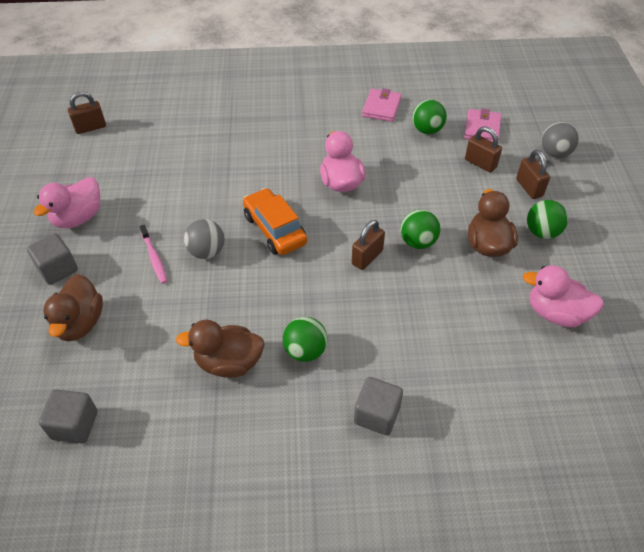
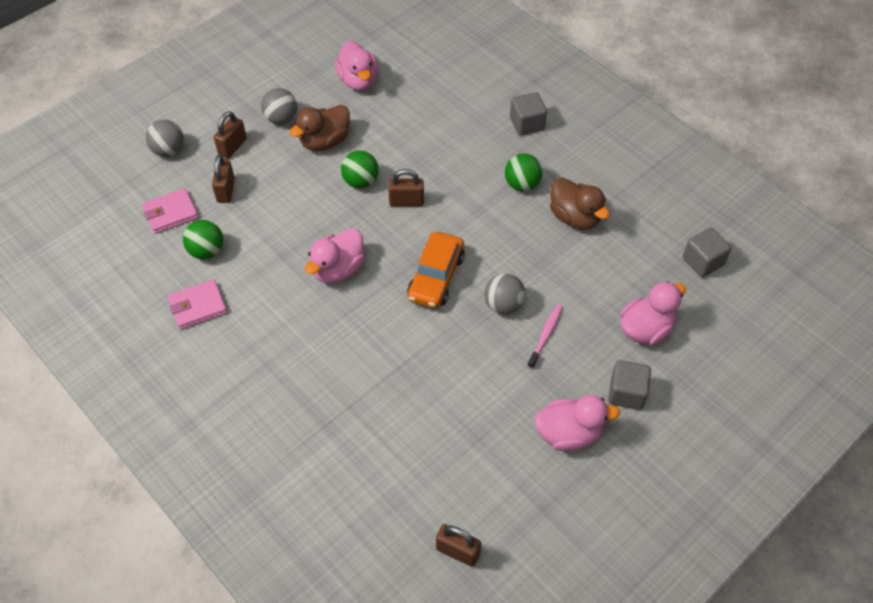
camera: 130 degrees left, 5 degrees up
(80, 323) = (646, 329): brown duck -> pink duck
(542, 232) = (281, 119): green ball -> grey ball

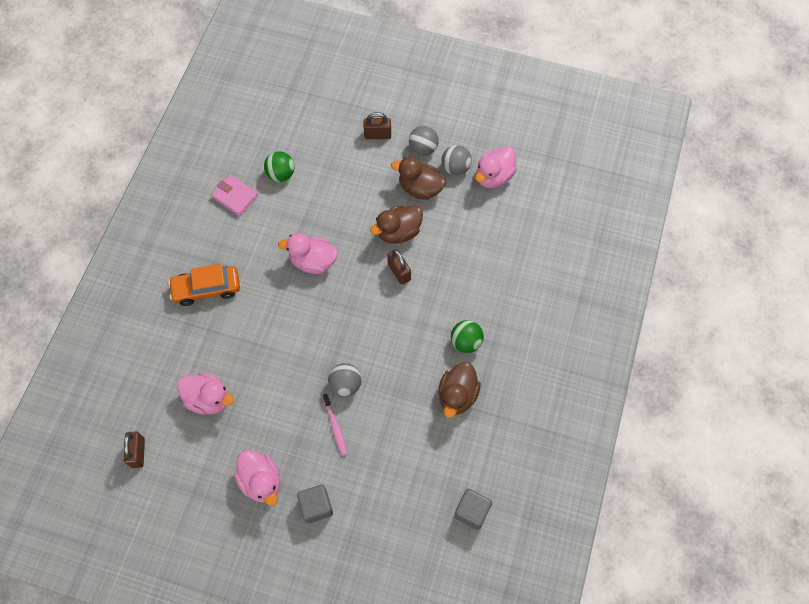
camera: 60 degrees right, 10 degrees up
(168, 150) = (350, 99): grey ball -> grey ball (455, 168)
(170, 213) = (298, 134): pink wallet -> none
(226, 190) = (337, 154): brown padlock -> none
(360, 181) = (398, 232): green ball -> brown duck
(436, 277) = (343, 327): orange car -> orange car (206, 289)
(527, 124) = (530, 315): grey cube -> none
(546, 335) = (335, 427): pink toothbrush -> pink toothbrush turned 75 degrees clockwise
(646, 329) = (381, 496): pink duck -> pink duck (208, 399)

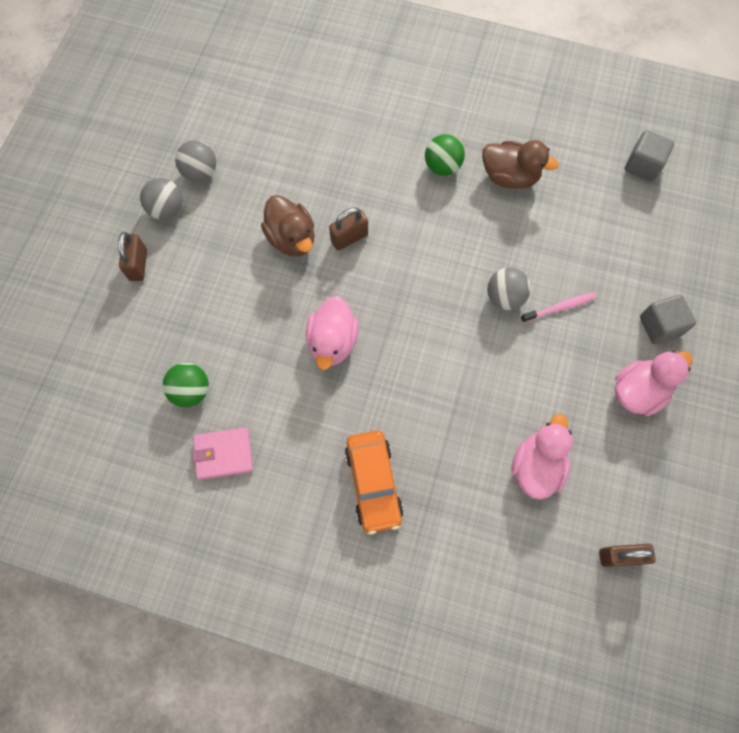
camera: 90 degrees left, 5 degrees up
(235, 196) = (223, 454): pink wallet -> pink wallet turned 45 degrees clockwise
(420, 188) = (227, 213): brown duck -> none
(494, 176) = (216, 131): pink duck -> none

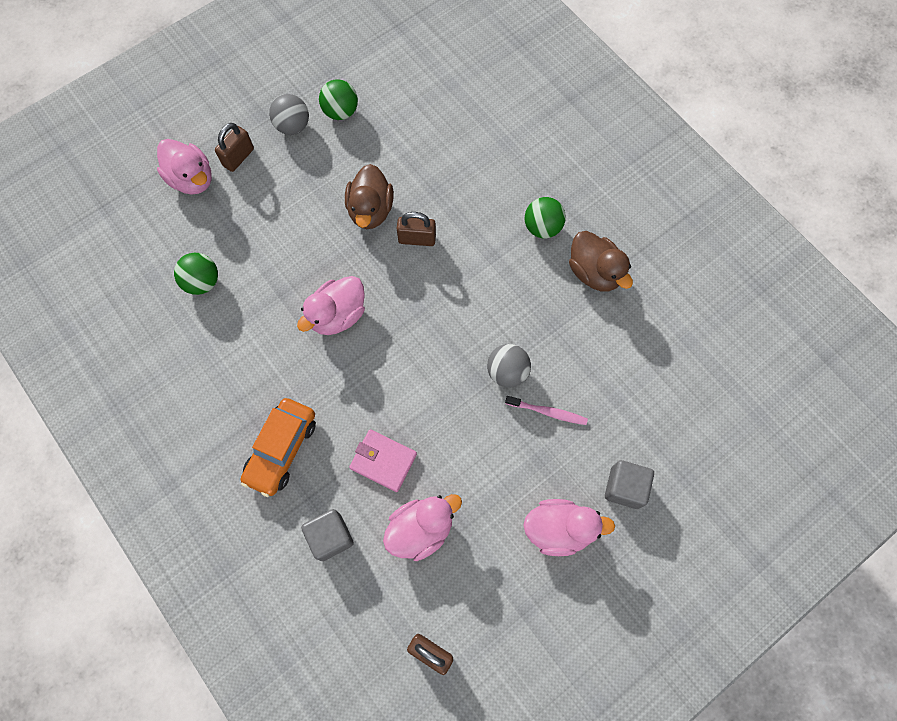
camera: 35 degrees right, 0 degrees up
(110, 309) = (192, 179): none -> pink duck
(200, 172) = (341, 112): grey ball -> green ball
(223, 454) = (189, 347): pink wallet -> pink wallet (383, 461)
(642, 166) = (725, 337): grey cube -> grey cube (330, 537)

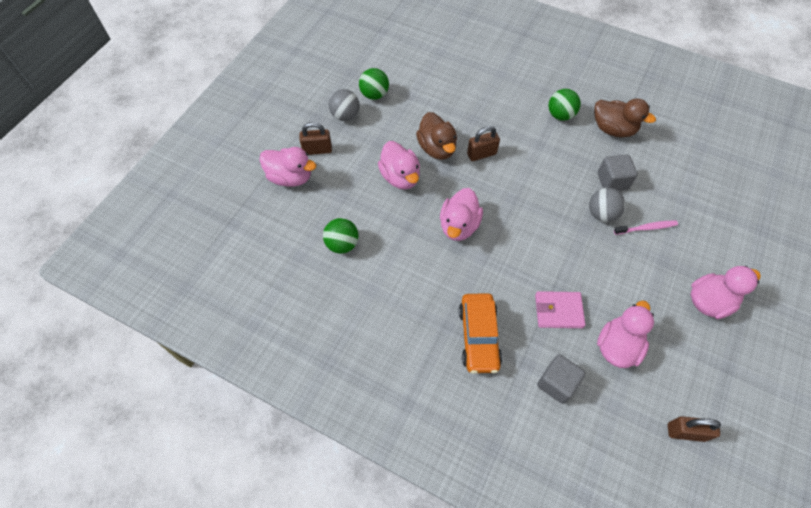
camera: 25 degrees left, 10 degrees down
(238, 157) = (317, 150): brown padlock -> brown padlock turned 75 degrees clockwise
(309, 229) = (400, 177): none -> pink duck
(624, 487) = (730, 254): grey cube -> grey cube (612, 181)

